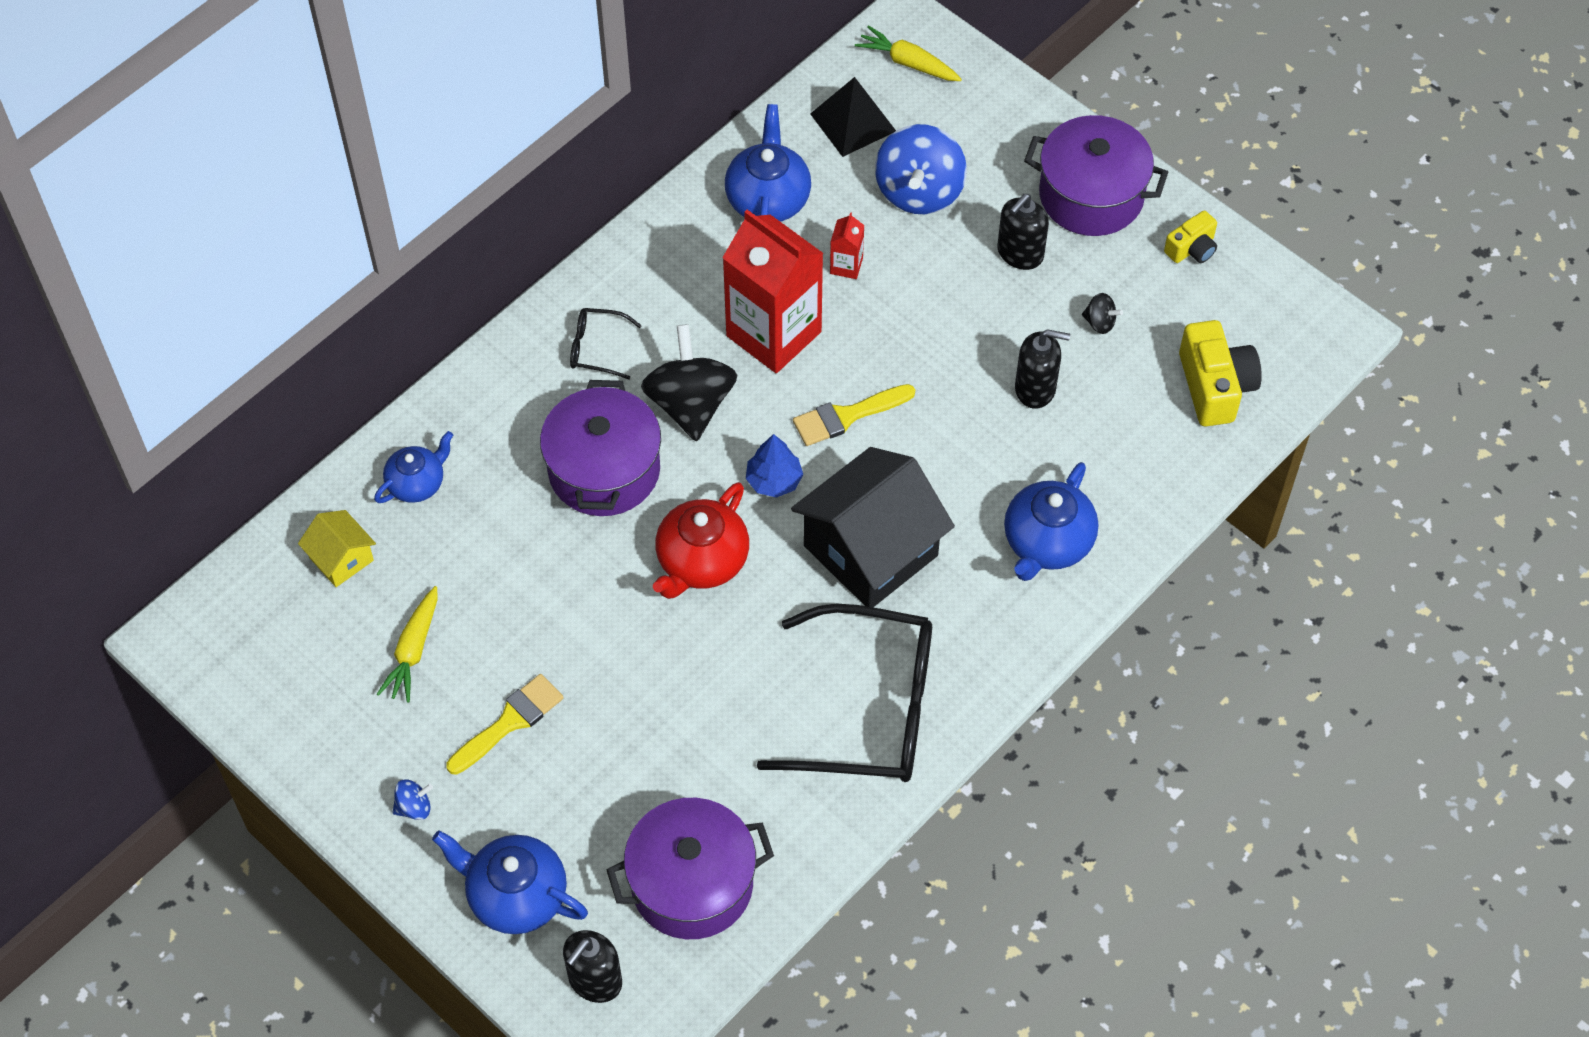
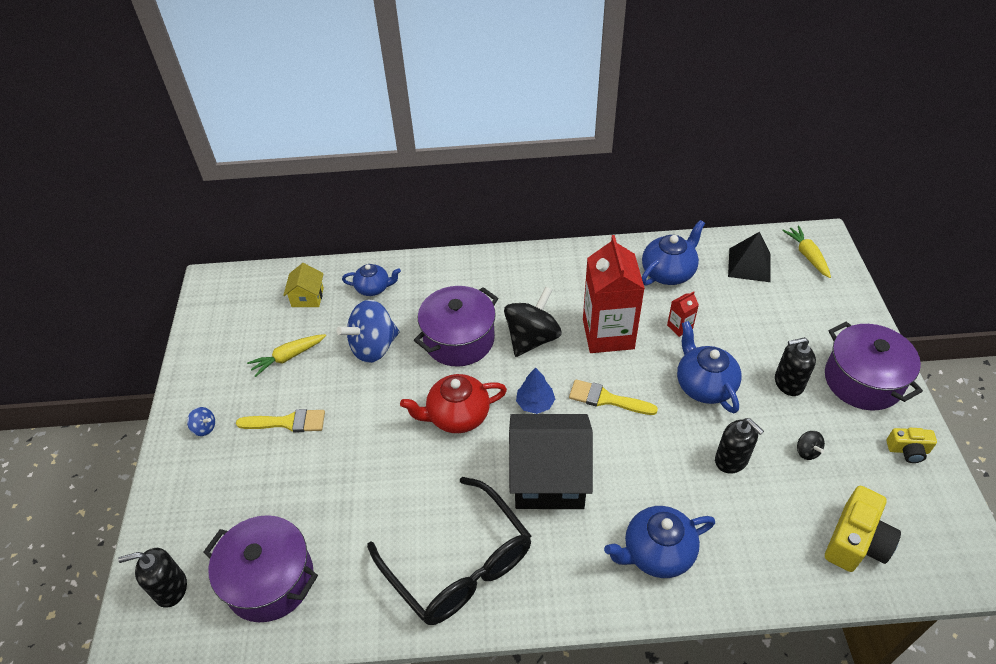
camera: 45 degrees right, 10 degrees down
(515, 895) = (191, 509): blue teapot -> blue teapot (704, 385)
(597, 348) = (515, 285): black glasses -> none
(919, 191) = (756, 317): blue spinning top -> blue spinning top (373, 347)

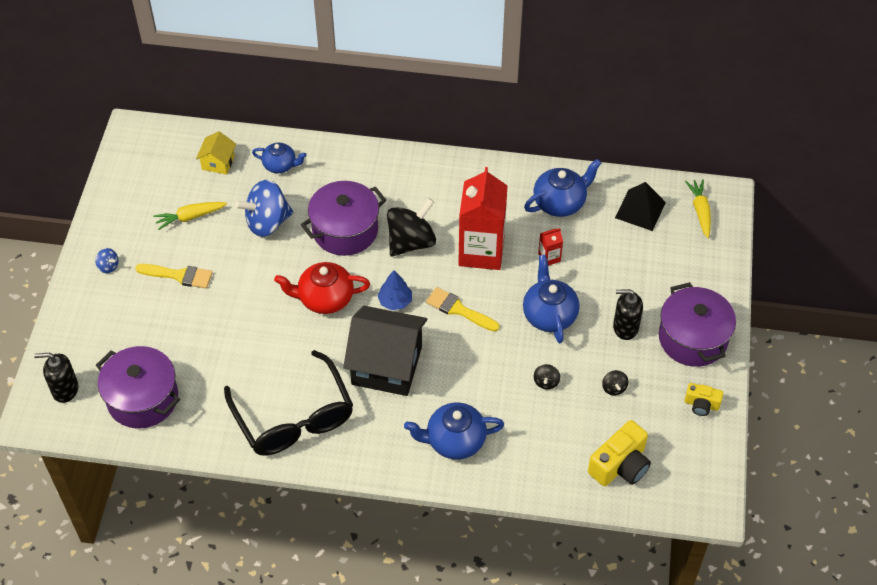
camera: 10 degrees right, 5 degrees up
(731, 460) = (546, 382): black soap dispenser -> black spinning top

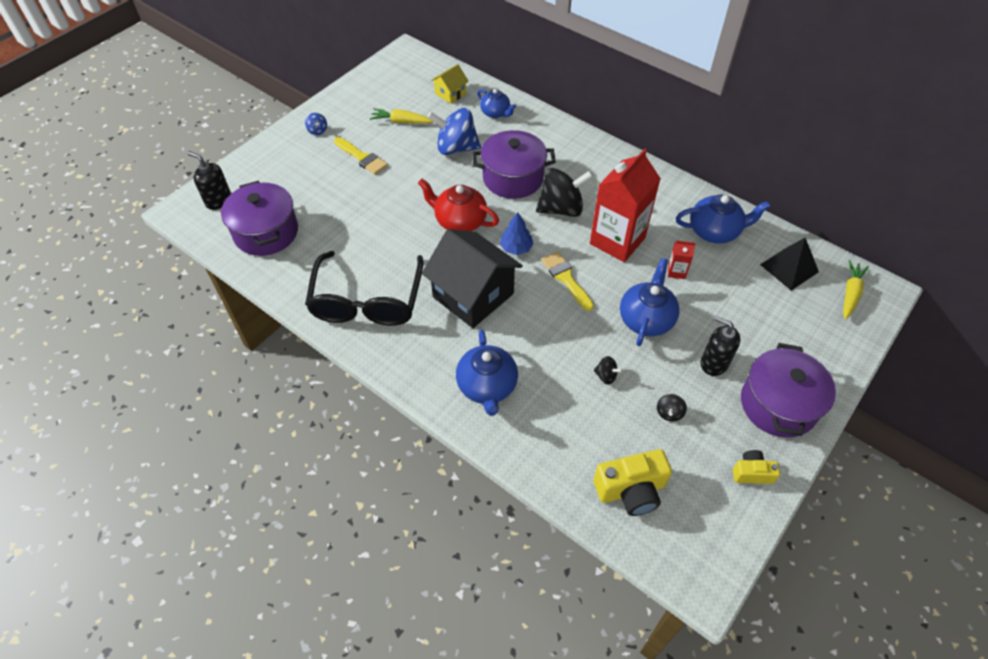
camera: 30 degrees right, 0 degrees up
(454, 441) = (487, 387): blue teapot -> blue teapot turned 120 degrees counterclockwise
(546, 382) = (606, 376): black spinning top -> black spinning top turned 105 degrees counterclockwise
(701, 404) = (752, 473): yellow camera -> yellow camera turned 135 degrees clockwise

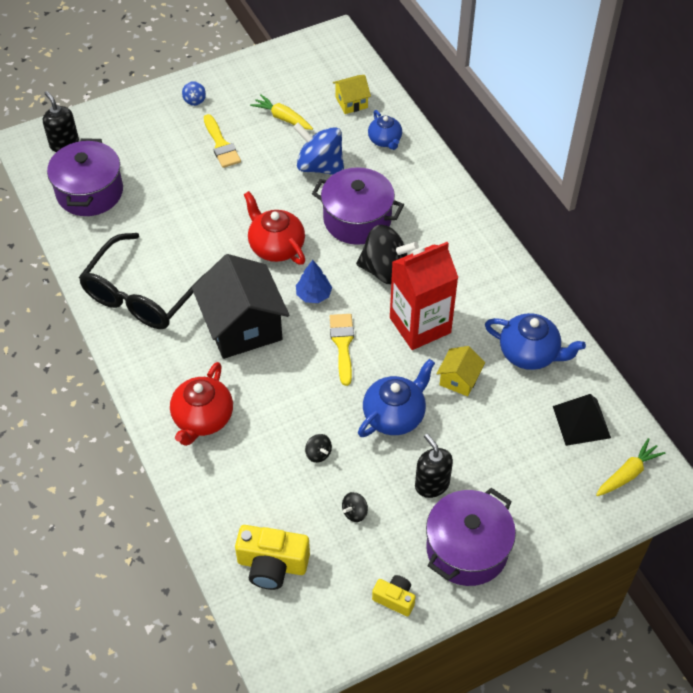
camera: 25 degrees right, 0 degrees up
(487, 387) = (202, 419): blue teapot -> red teapot
(676, 271) = (459, 380): red carton -> yellow house

